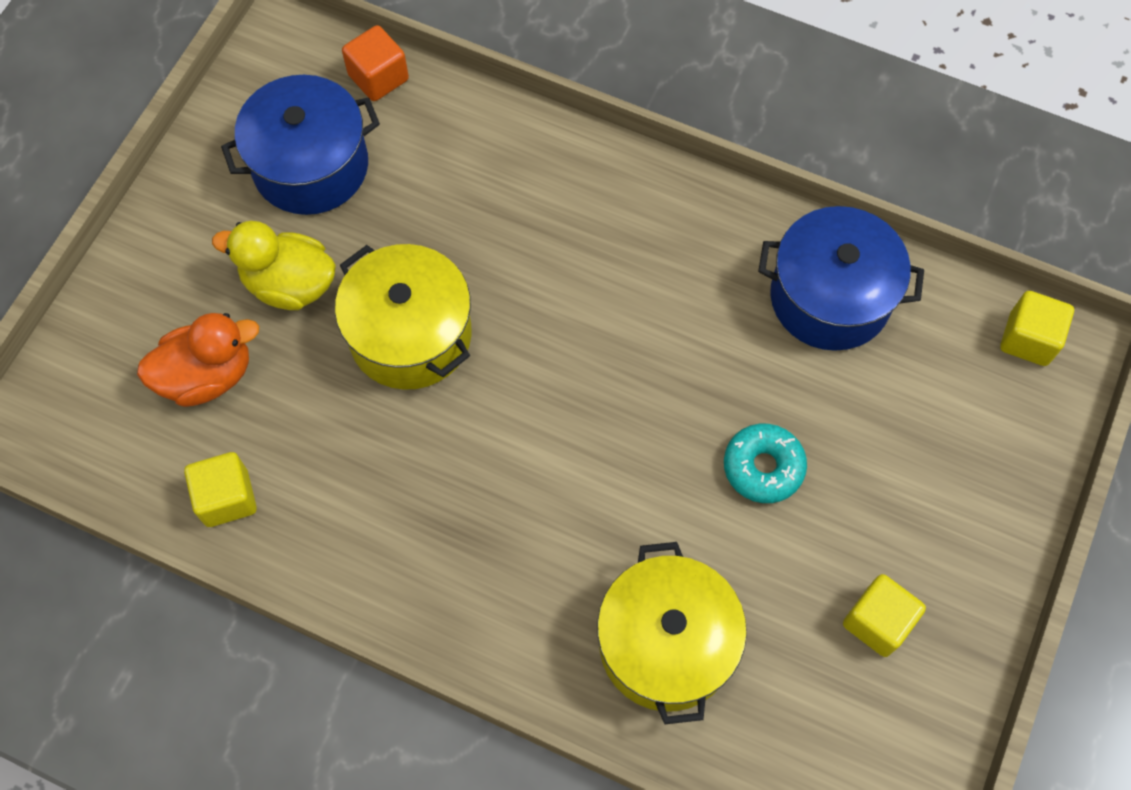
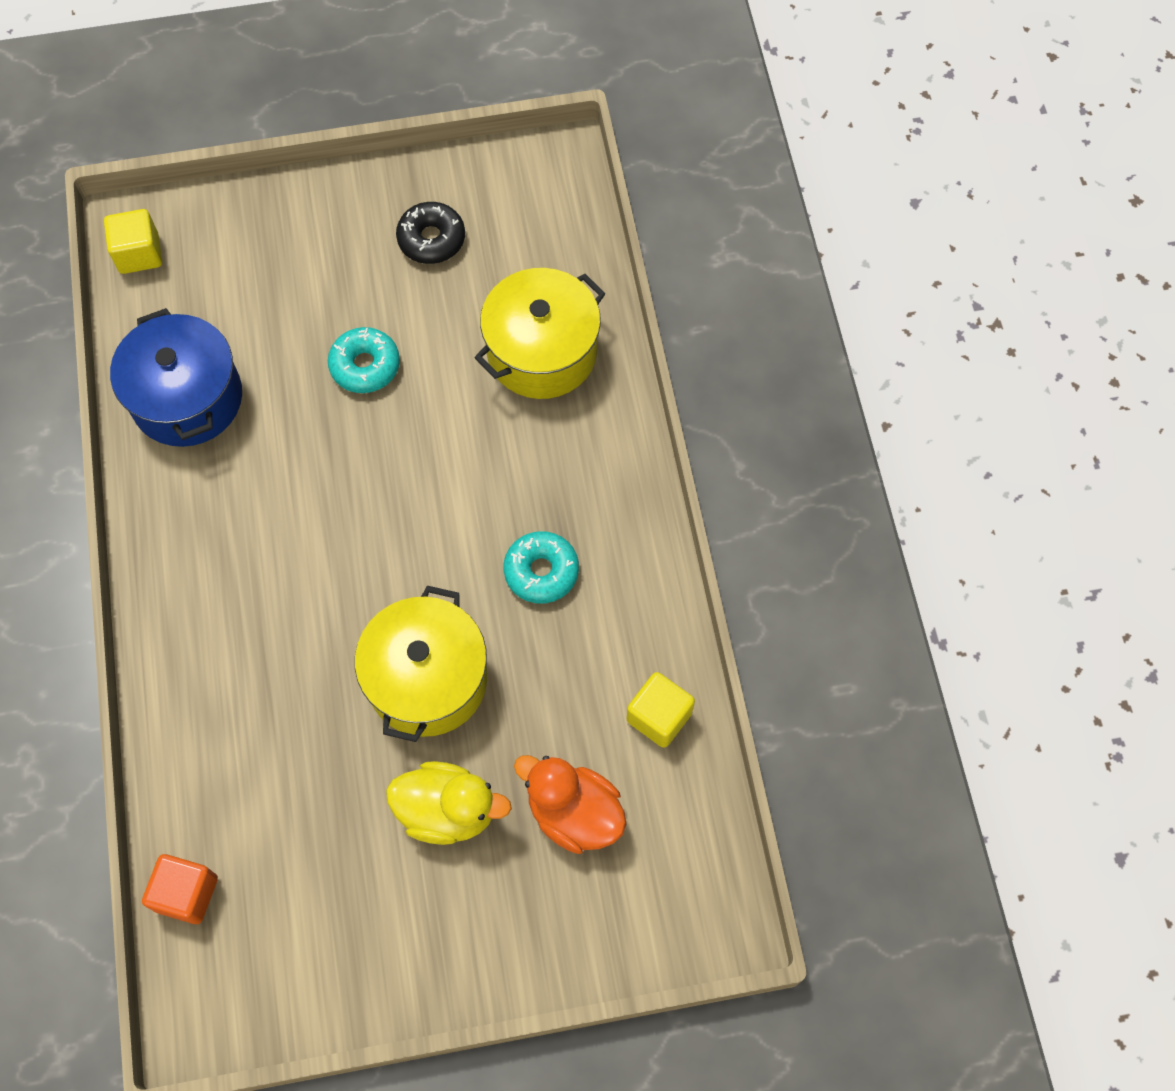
camera: 125 degrees left, 0 degrees up
(289, 284) = (447, 811): yellow duck -> yellow duck turned 60 degrees counterclockwise
(311, 166) = (320, 883): blue pot -> none
(435, 489) = (541, 571): none -> turquoise donut
(877, 622) = (431, 239): yellow cube -> black donut

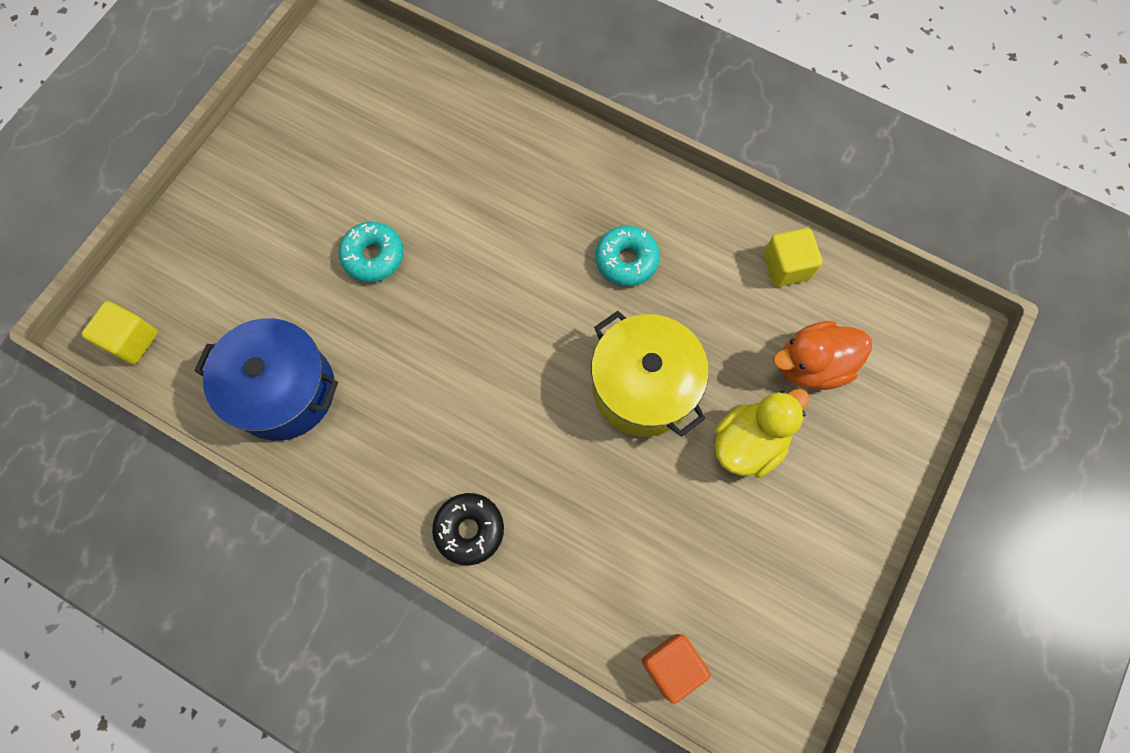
camera: 50 degrees left, 5 degrees up
(431, 239) = (318, 146): black donut -> black donut (469, 530)
(542, 352) = (468, 143): yellow pot -> none

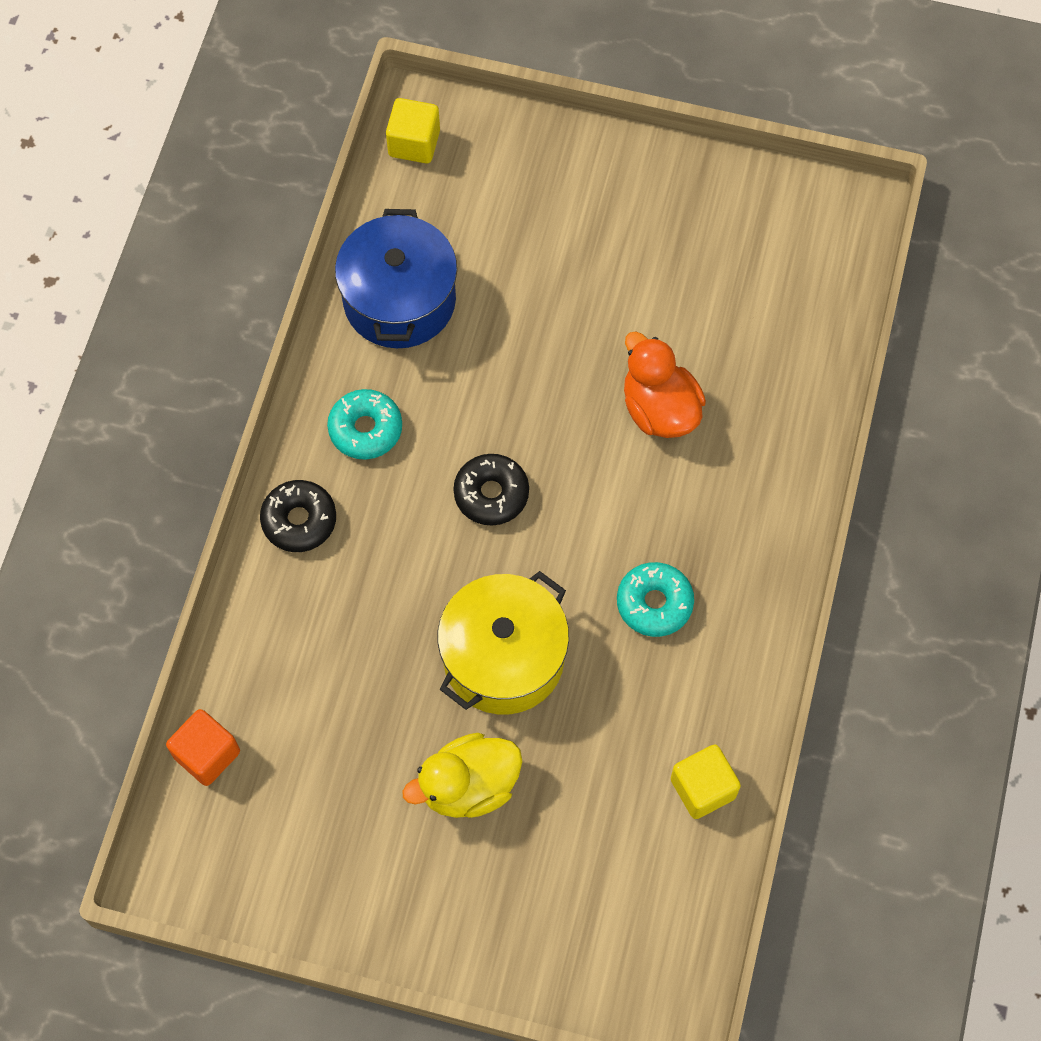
camera: 75 degrees right, 5 degrees down
(373, 256) = (576, 337): turquoise donut -> turquoise donut (365, 429)
(494, 360) = (491, 494): none -> black donut
(749, 442) = (468, 786): yellow duck -> yellow duck turned 120 degrees clockwise
(812, 365) = (582, 841): orange duck -> orange duck (659, 409)

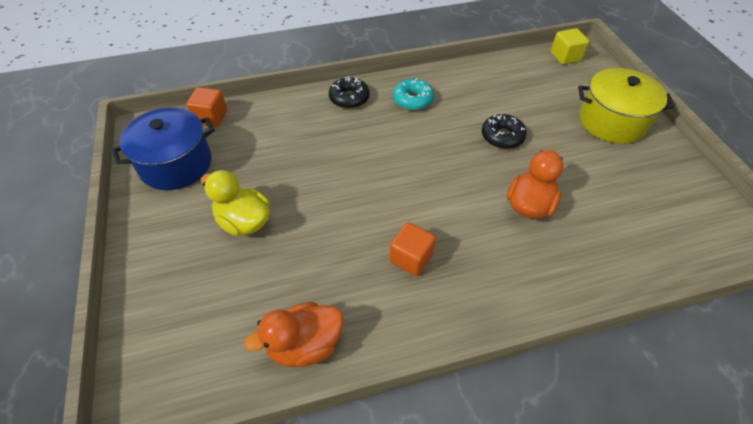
camera: 60 degrees right, 15 degrees down
(399, 300) = (486, 84): blue pot -> blue pot (176, 164)
(491, 494) = (418, 157): black donut -> black donut (502, 137)
(503, 658) = (329, 203): yellow pot -> yellow pot (612, 121)
(654, 603) = (411, 258): turquoise donut -> orange cube
(703, 788) = (305, 345): yellow cube -> orange duck

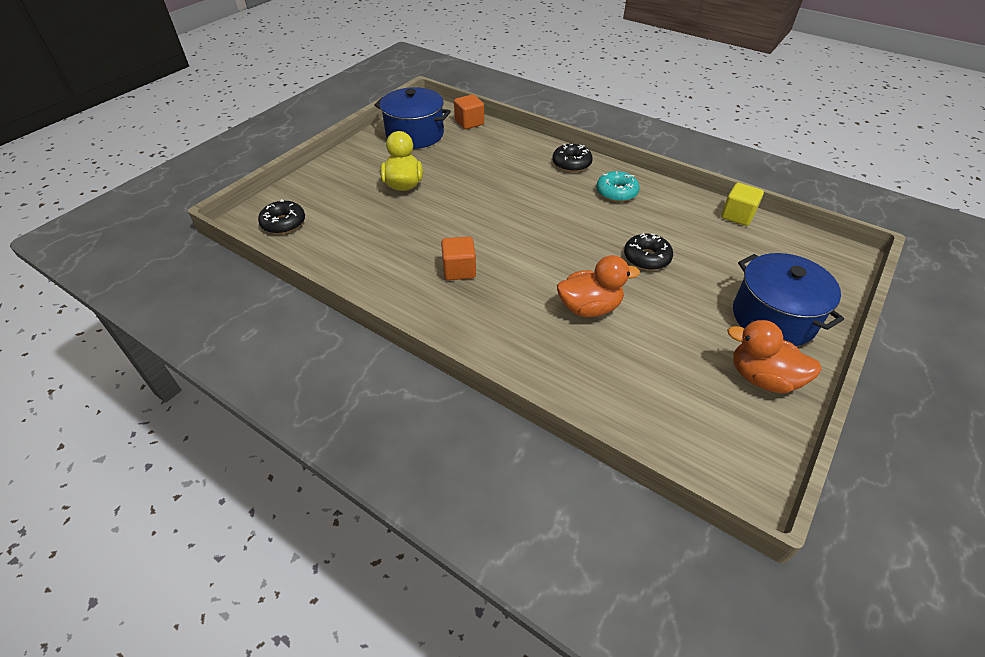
camera: 50 degrees right, 5 degrees down
(185, 366) = (283, 223): none -> black donut
(305, 345) = (341, 259): orange duck -> orange duck (762, 378)
(565, 57) = (818, 249): yellow cube -> yellow cube (737, 216)
(612, 121) = (773, 317): yellow pot -> blue pot

